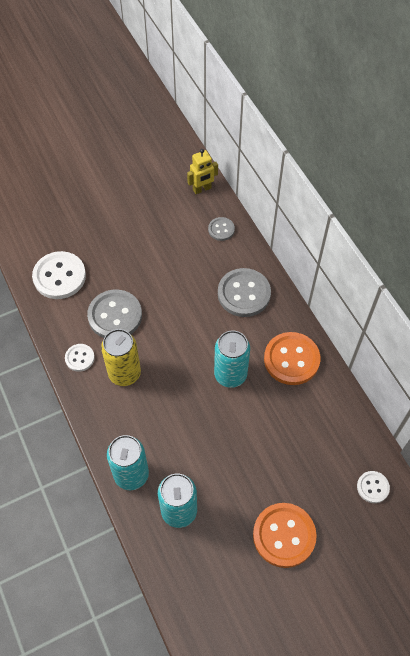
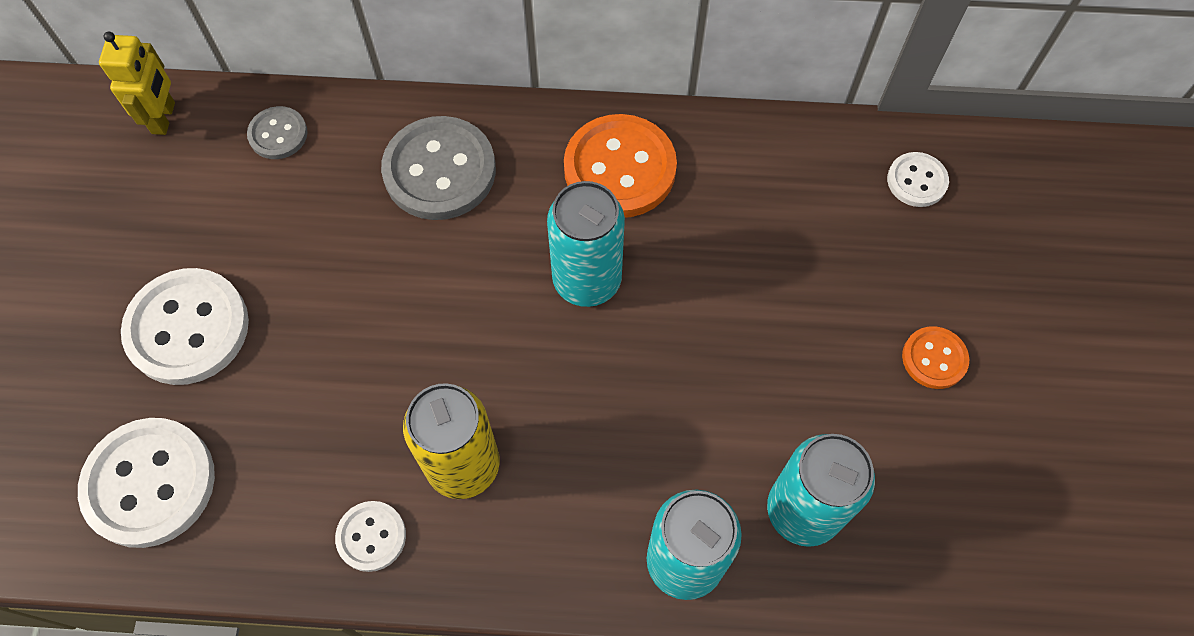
camera: 60 degrees left, 5 degrees up
(115, 316) = (323, 419): grey button -> none
(123, 251) = (188, 328): none -> white button
(284, 535) = (934, 358): orange button -> orange button, size x0.53

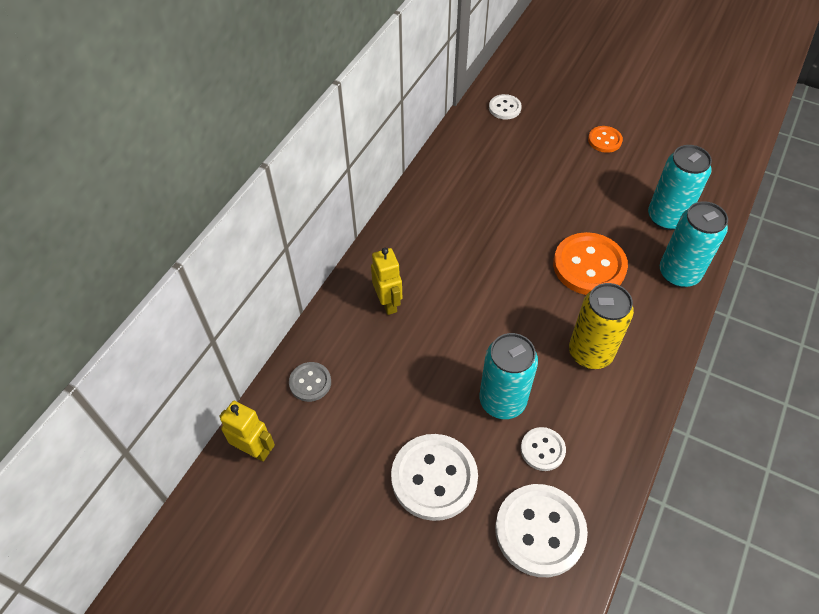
camera: 65 degrees left, 10 degrees down
(371, 536) = (619, 412): white button -> white button (542, 449)
(439, 171) = (388, 303): grey button -> yellow robot
(587, 280) = (498, 258): turquoise can -> turquoise can (502, 401)
(619, 169) = (434, 219): orange button -> orange button (589, 266)

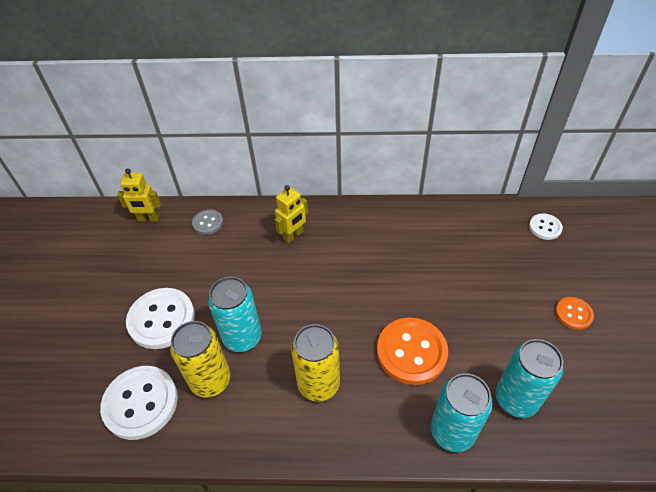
camera: 65 degrees right, 5 degrees down
(254, 450) = (148, 218): yellow robot -> yellow robot turned 90 degrees clockwise
(542, 449) = (210, 380): white button -> yellow can

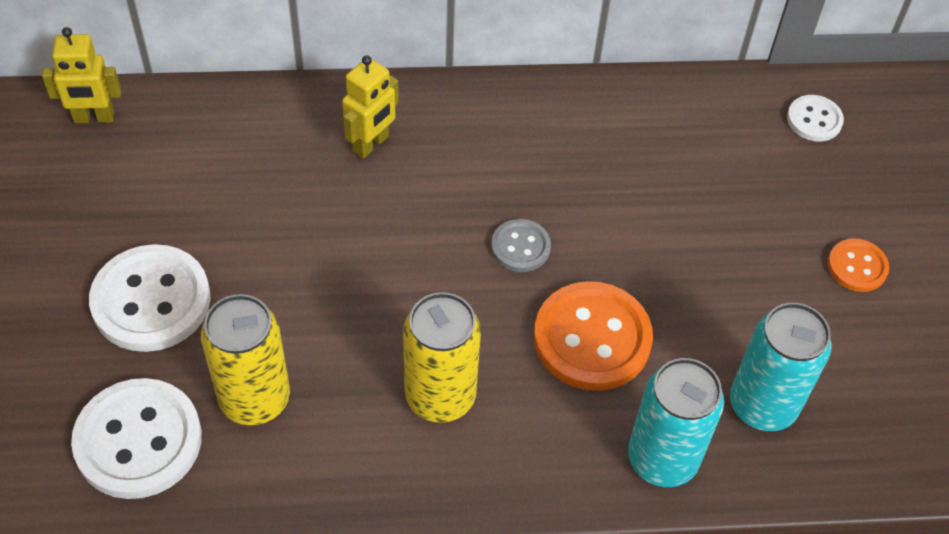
camera: 10 degrees left, 5 degrees up
(208, 223) = (209, 124): grey button -> grey button (520, 247)
(242, 337) = (300, 326): turquoise can -> none

